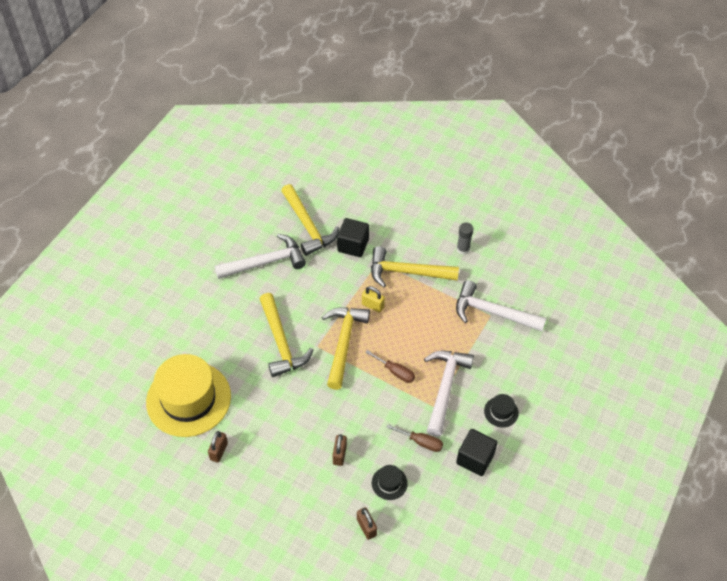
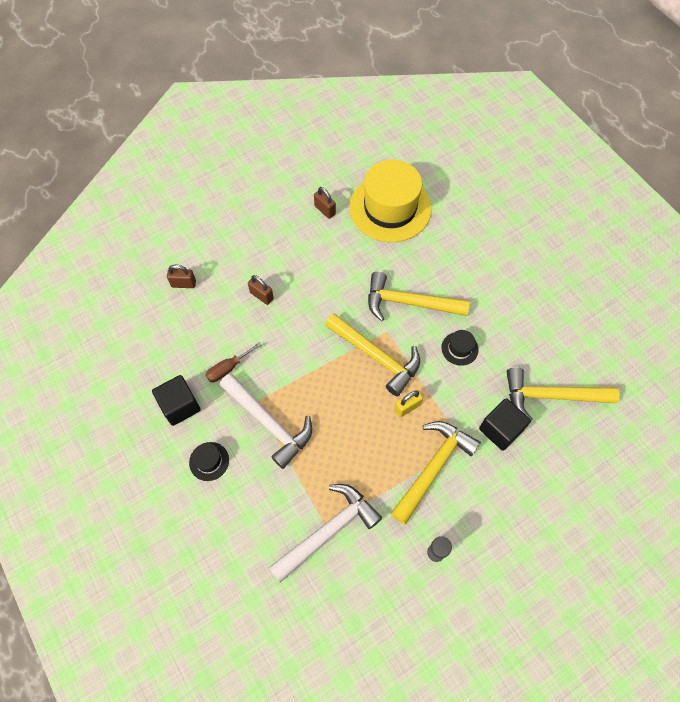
camera: 120 degrees right, 10 degrees up
(265, 262) = (518, 332): white hammer -> none
(389, 483) = (209, 321): black hat -> black hat (459, 348)
(395, 372) = (315, 386): brown screwdriver -> none

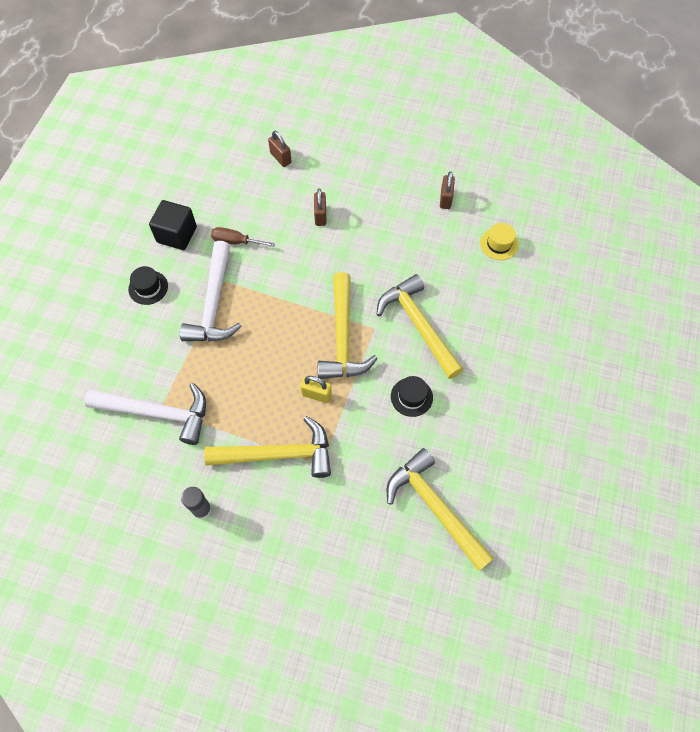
camera: 50 degrees right, 0 degrees up
(390, 208) = (499, 244): yellow hat -> yellow hat, size x0.41
(500, 429) = (362, 485): black cube -> none

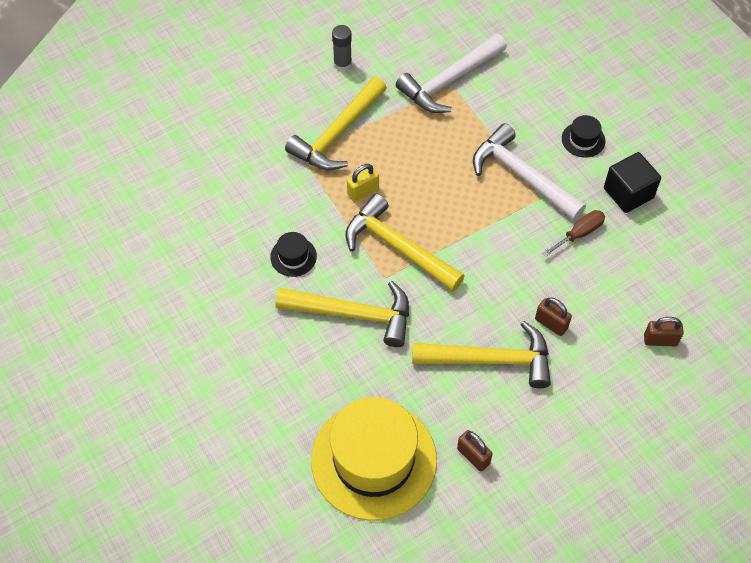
camera: 130 degrees right, 5 degrees down
(435, 507) = (192, 203): yellow hammer -> yellow hammer (490, 360)
(499, 244) = (373, 460): yellow hat -> yellow hat, size x2.47

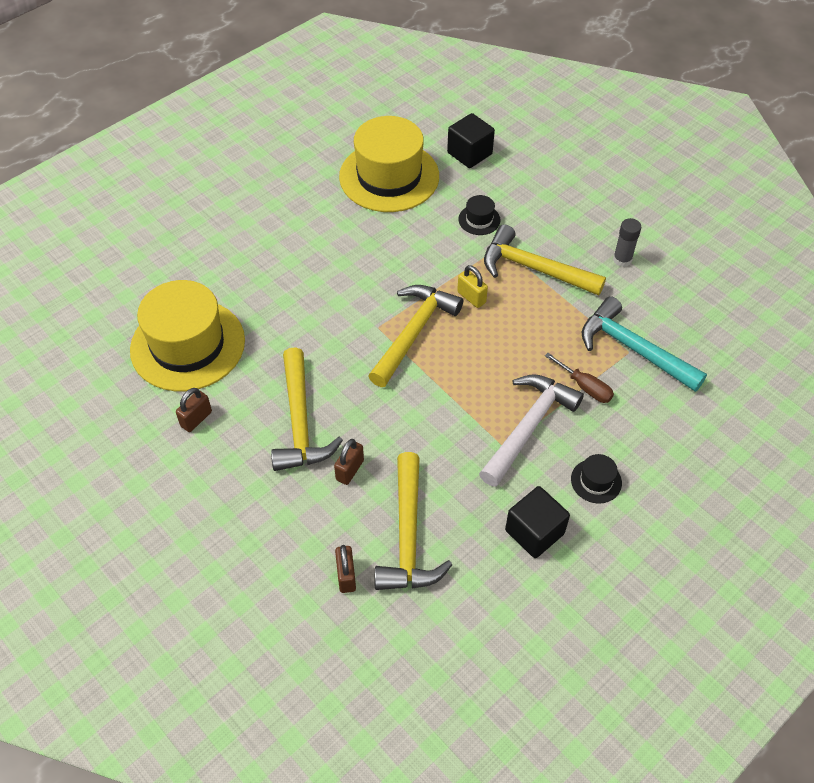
camera: 80 degrees right, 5 degrees down
(160, 157) = (469, 153): none -> black cube
(172, 237) = (389, 176): none -> yellow hat
(293, 256) = (386, 258): black hat -> black hat (479, 219)
(353, 314) = (333, 309): yellow hammer -> yellow hammer (408, 536)
(449, 81) = (633, 349): white hammer -> turquoise hammer
(579, 234) = (467, 487): brown screwdriver -> brown screwdriver (585, 387)

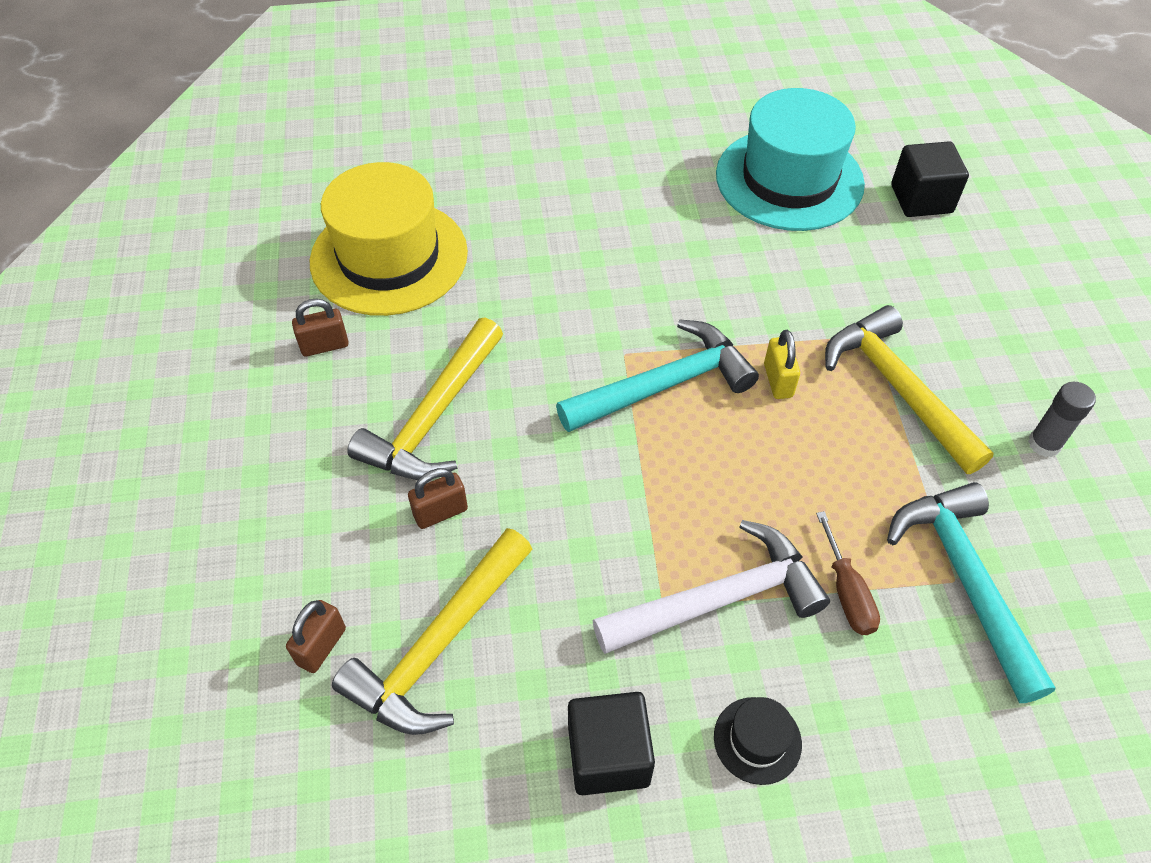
camera: 35 degrees right, 0 degrees up
(389, 176) = (789, 179): yellow hat -> turquoise hat
(414, 333) = (664, 385): yellow hammer -> turquoise hammer
(479, 219) = (868, 287): black hat -> none

